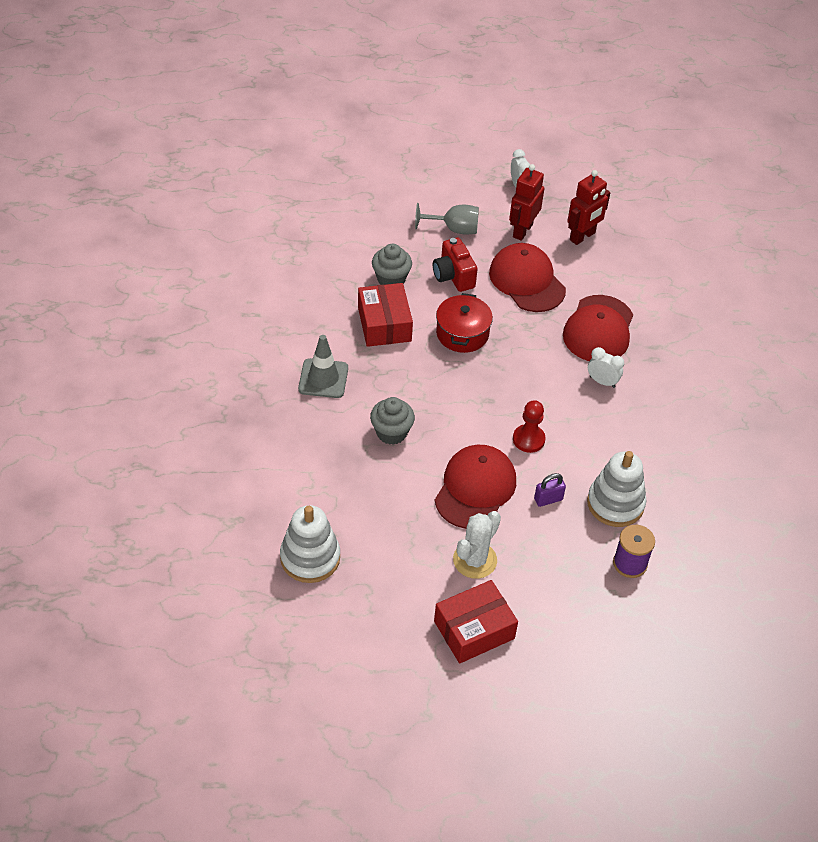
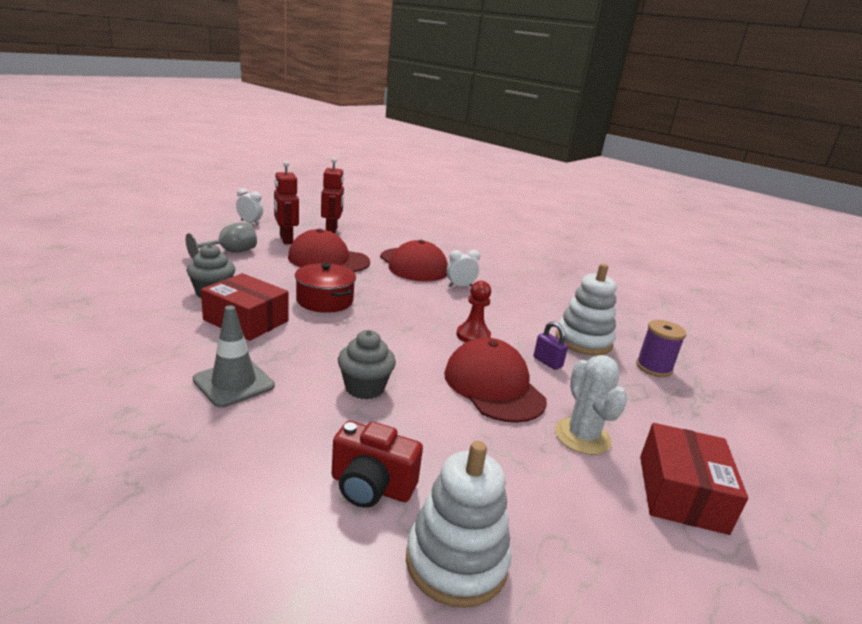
camera: 50 degrees left, 25 degrees down
(453, 276) = (267, 274): red camera -> red camera (371, 487)
(548, 499) = (547, 362): purple padlock -> purple padlock turned 60 degrees counterclockwise

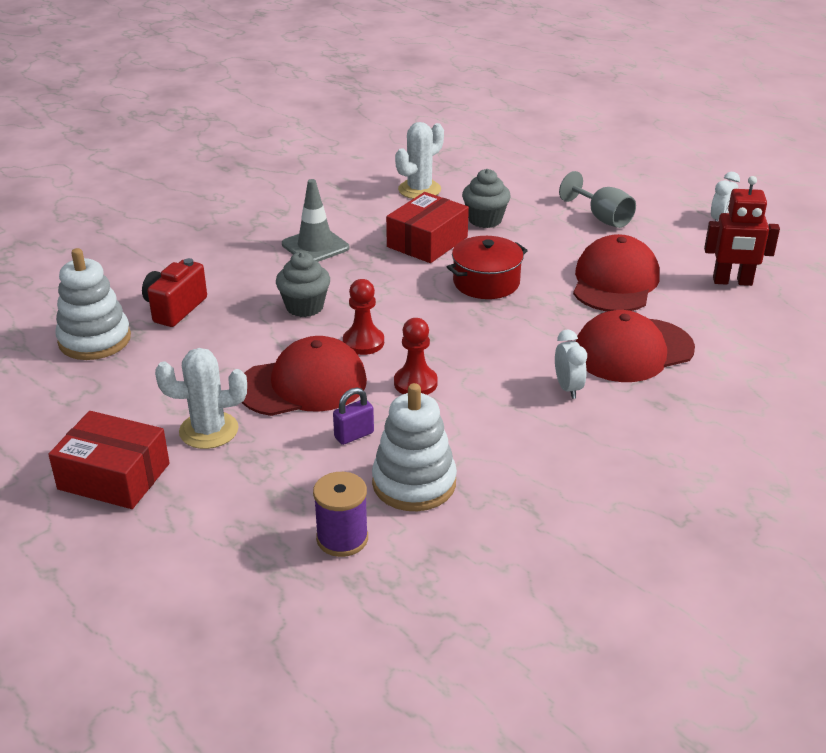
camera: 100 degrees right, 10 degrees up
(125, 319) = (419, 190): none -> white cactus
(286, 239) = (671, 249): red robot -> none
(422, 356) = (363, 342): none -> red pawn

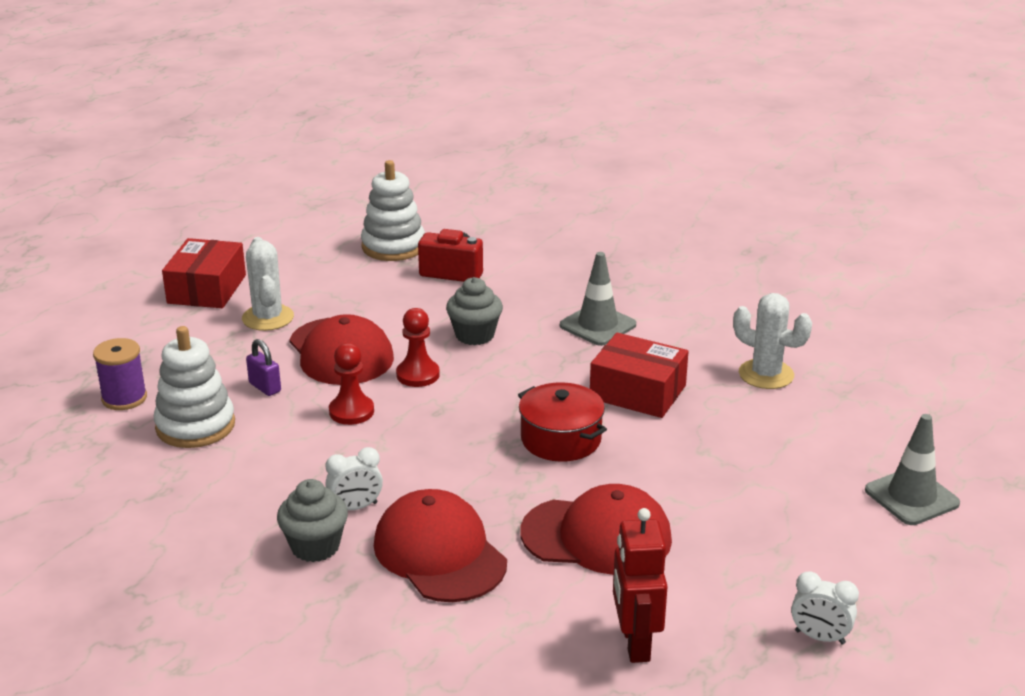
camera: 80 degrees right, 5 degrees down
(485, 220) = (712, 427): grey cupcake -> grey cupcake (315, 546)
(580, 168) = (911, 497): none -> grey traffic cone
(602, 218) = (767, 521): grey goblet -> none

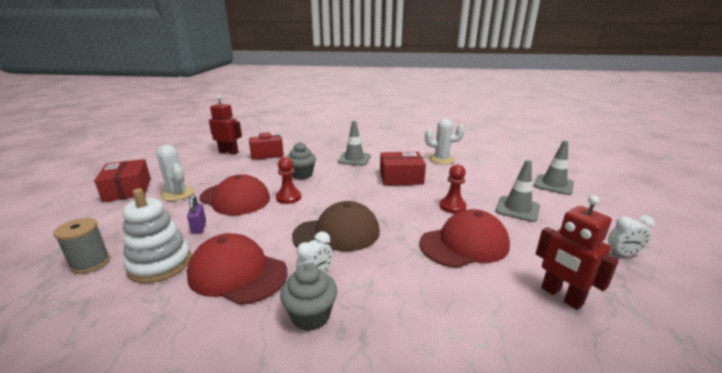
camera: 30 degrees left, 5 degrees down
(124, 398) = (90, 263): purple spool -> grey spool
(265, 387) = (199, 227): purple padlock -> purple padlock turned 60 degrees clockwise
(351, 411) = (266, 224): red pawn -> red pawn (452, 206)
(393, 246) = (228, 152): white stacking toy -> red robot
(434, 458) = (337, 233): none -> brown cap
(439, 553) = (396, 287): red cap -> red cap (237, 273)
(561, 439) = (391, 205): red pot -> none
(764, 515) = (517, 209): none -> grey traffic cone

